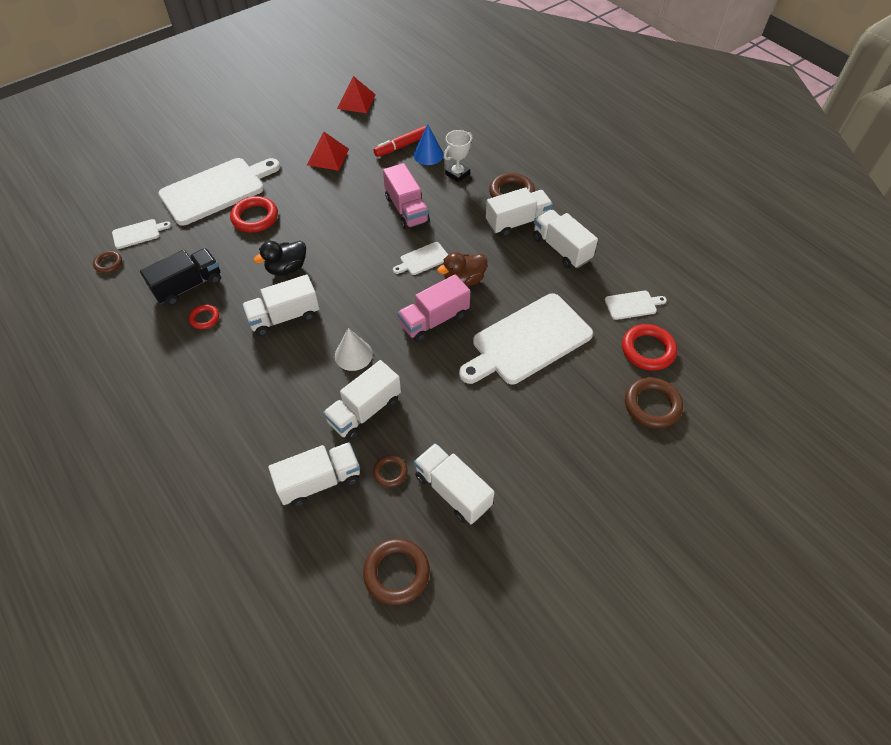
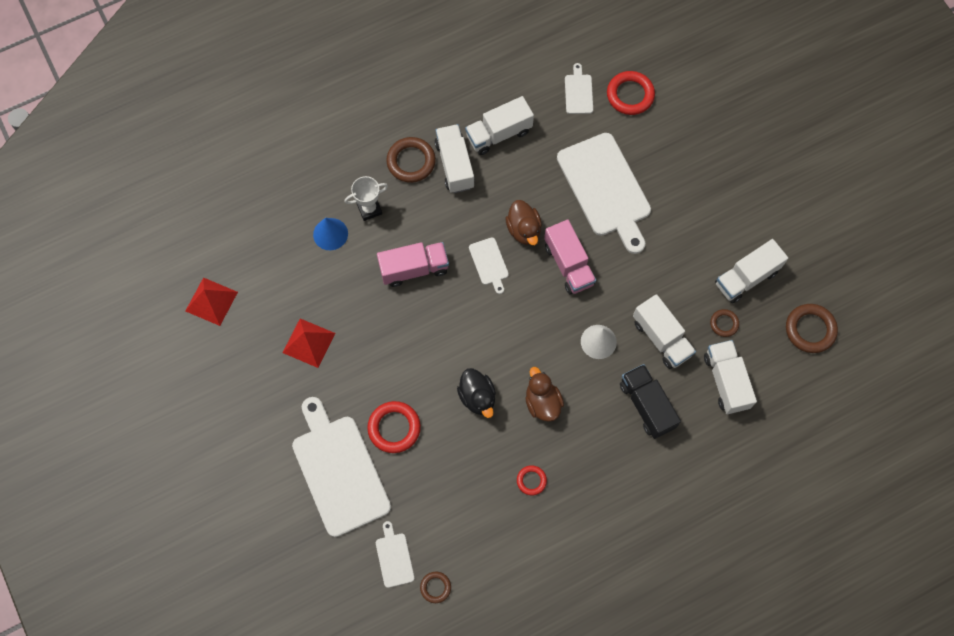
camera: 80 degrees left, 15 degrees up
(188, 286) = (484, 498): black truck -> black truck (646, 405)
(284, 317) = (542, 402): white truck -> brown duck
(401, 146) = (309, 260): red marker -> none
(457, 174) = (369, 209): white trophy -> white trophy turned 75 degrees counterclockwise
(652, 405) = (686, 109): brown ring -> none

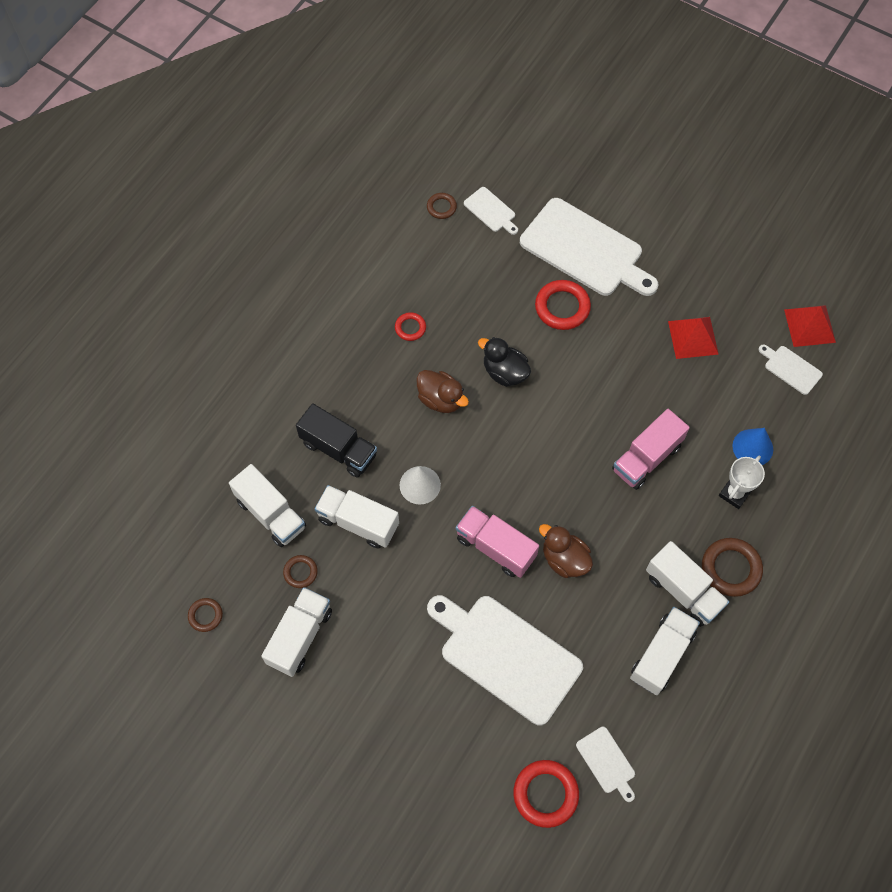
camera: 150 degrees right, 5 degrees down
(489, 263) = (576, 504): white cutting board -> white cutting board (791, 369)
(810, 329) = (205, 615): brown ring -> brown ring, size x0.56

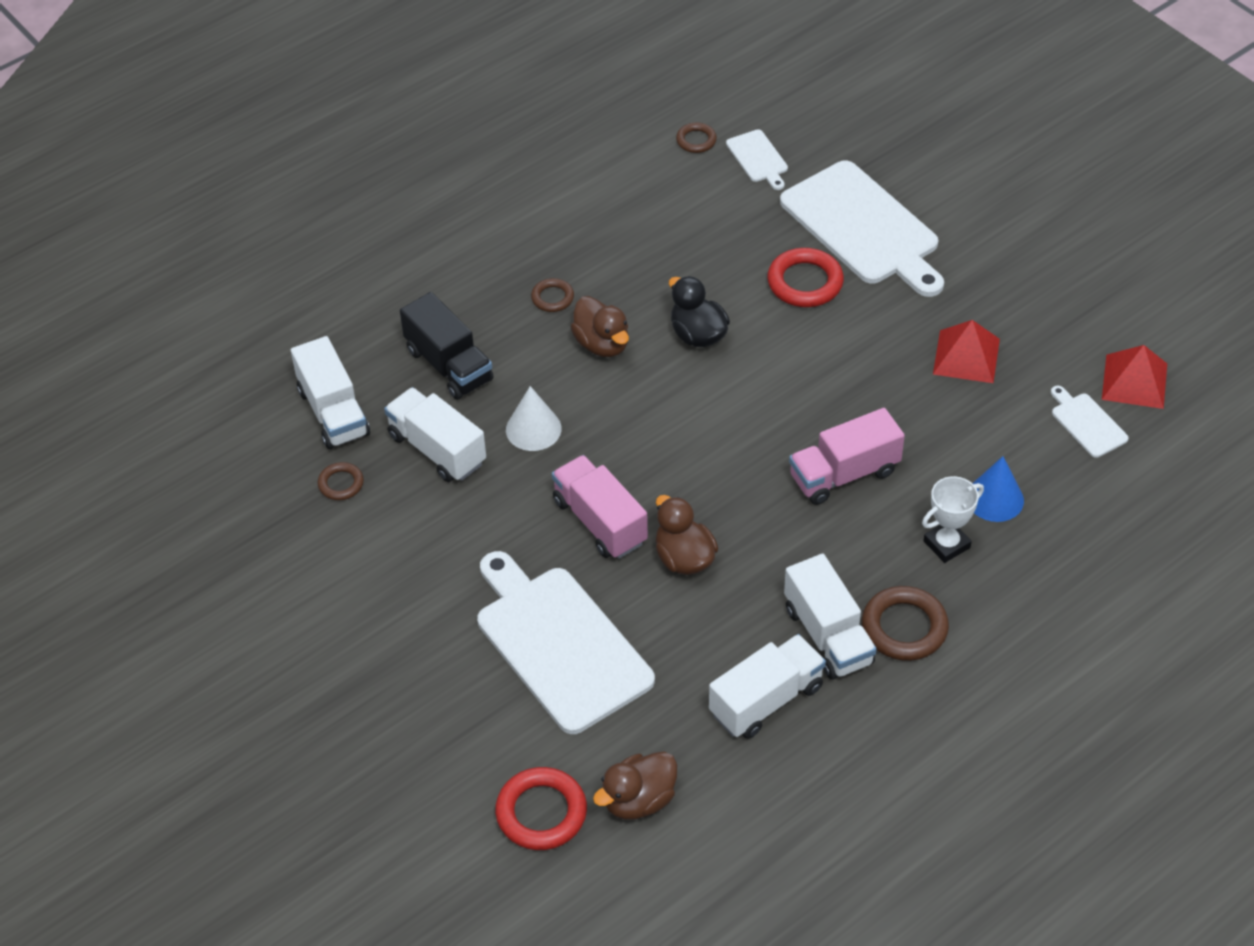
camera: 20 degrees right, 15 degrees down
(205, 615) = (204, 499): brown ring -> brown ring (552, 298)
(300, 637) = (308, 552): white truck -> none
(410, 328) = (598, 259): red ring -> none
(607, 762) = (638, 800): white cutting board -> brown duck

